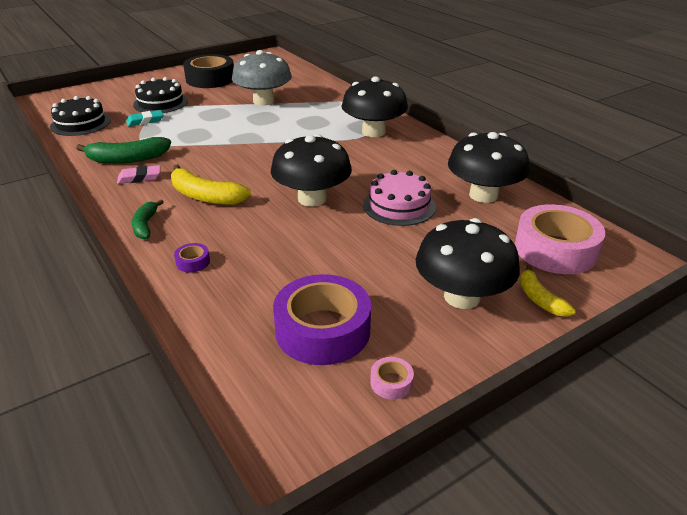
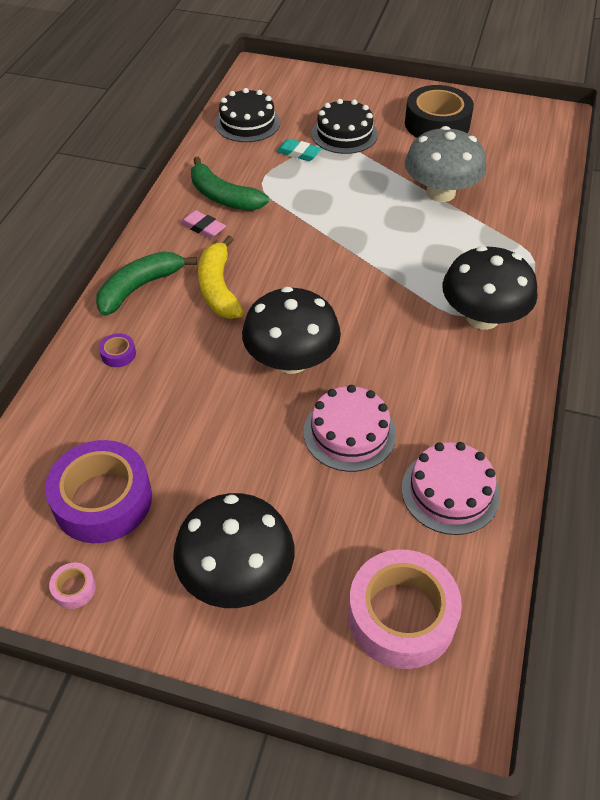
camera: 50 degrees right, 15 degrees up
(145, 225) = (140, 287): green banana -> green banana, size x1.63
(483, 195) = (450, 491): black mushroom -> pink cake
(540, 299) = (291, 644): yellow banana -> none

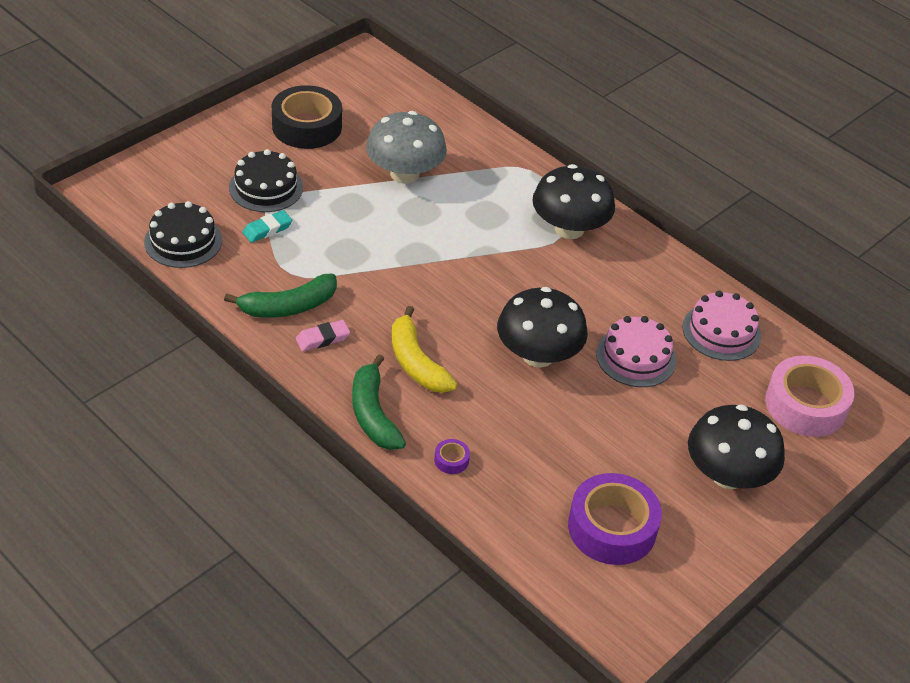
camera: 65 degrees left, 5 degrees down
(74, 588) = (688, 574): pink tape -> none
(218, 288) = (416, 362): yellow banana -> yellow banana turned 45 degrees clockwise

